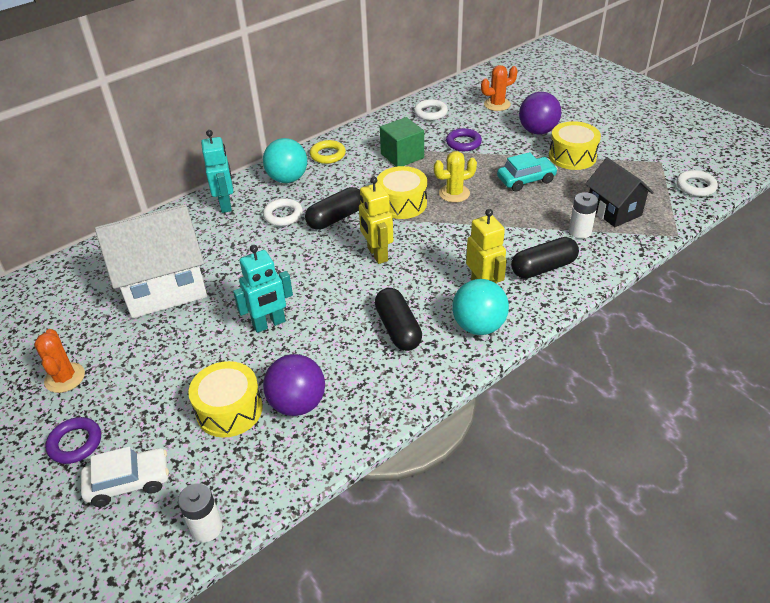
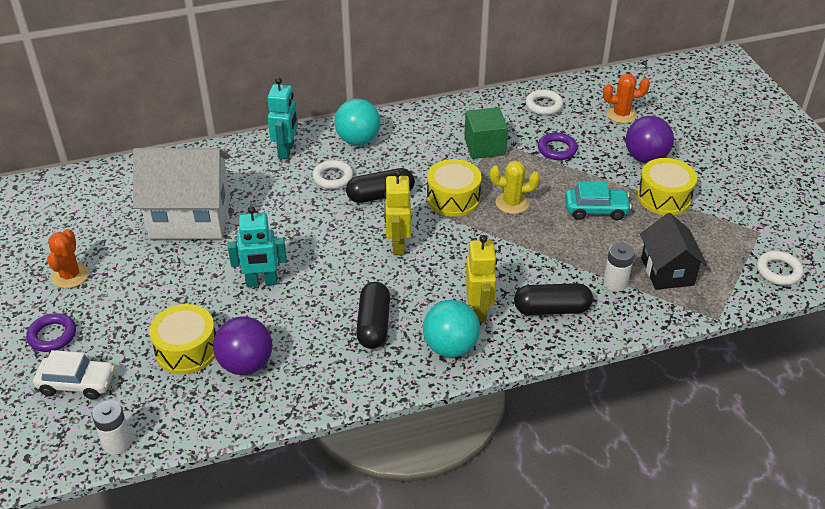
camera: 20 degrees right, 0 degrees up
(328, 155) = (411, 125): yellow ring -> none

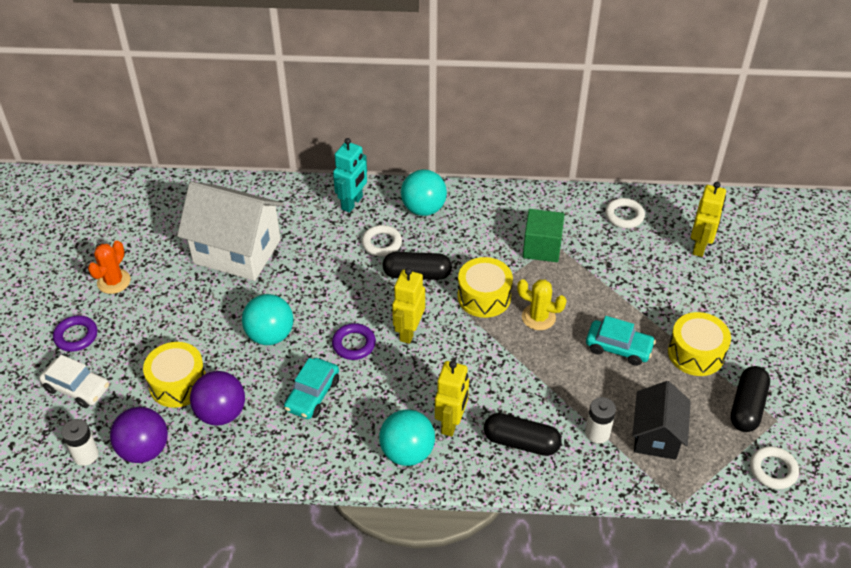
camera: 20 degrees right, 5 degrees up
(262, 282) = (270, 335): turquoise robot -> turquoise ball
(331, 323) = (312, 394): none -> turquoise car
(373, 324) = (349, 408): black capsule -> black capsule (747, 406)
(557, 149) = (612, 269): purple ring -> purple ring (354, 344)
(621, 114) = (700, 246): orange cactus -> yellow robot
(645, 157) = (700, 303): purple ball -> purple ball (144, 449)

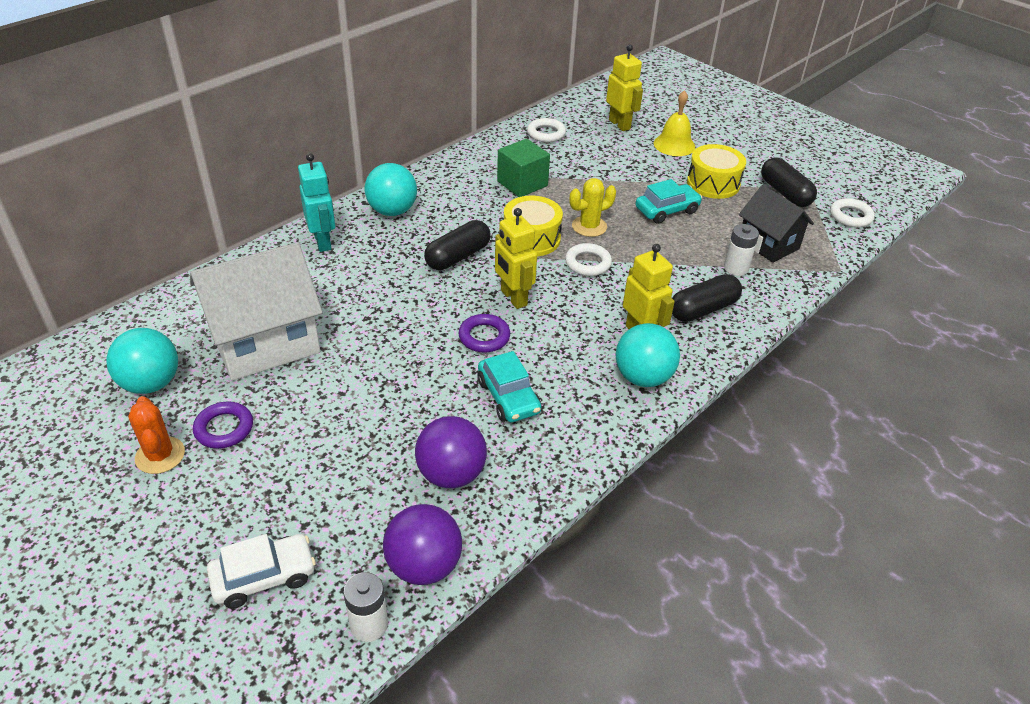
camera: 50 degrees left, 5 degrees down
(76, 336) = (188, 534): purple ring -> purple ring (224, 428)
(178, 383) = (371, 485): yellow drum -> none
(270, 335) = (401, 382): turquoise ball -> turquoise ball (151, 383)
(381, 243) = (394, 254): white ring -> white ring (588, 263)
(718, 296) = (674, 145): none -> yellow bell

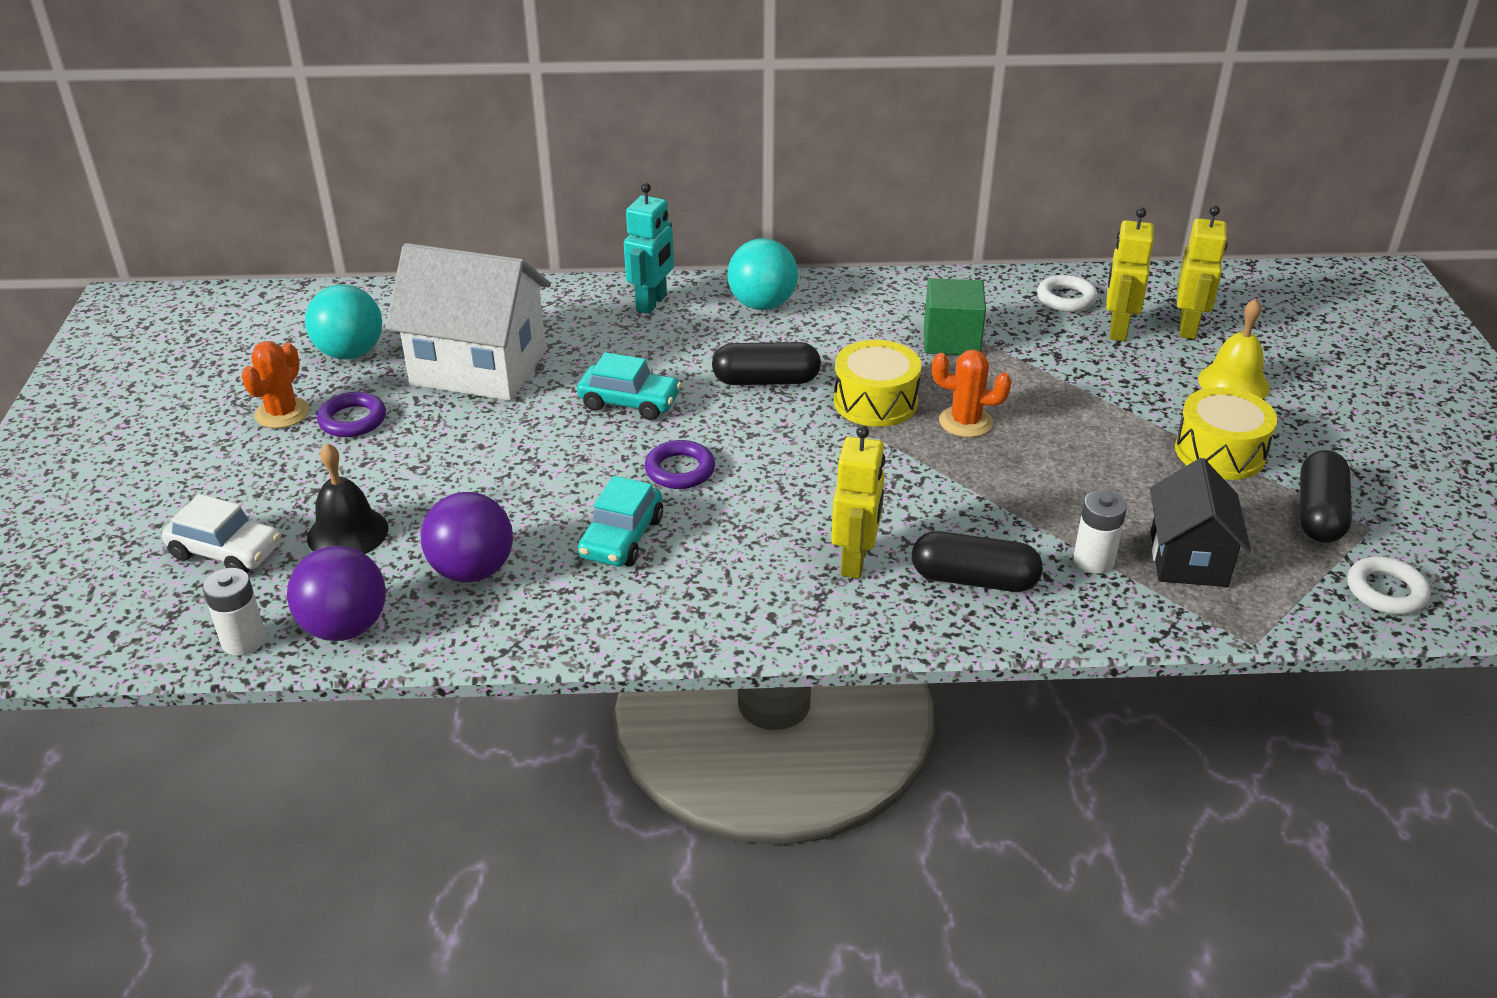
camera: 45 degrees right, 5 degrees down
(335, 505) = (347, 533): none -> black bell
(513, 298) = (765, 450): yellow robot -> yellow robot (1117, 329)
(588, 263) = (904, 459): white ring -> none
(589, 226) = (965, 422): yellow cactus -> orange cactus
(643, 377) = (790, 604): turquoise ball -> none
(667, 210) = (1099, 452): turquoise car -> turquoise car (629, 402)

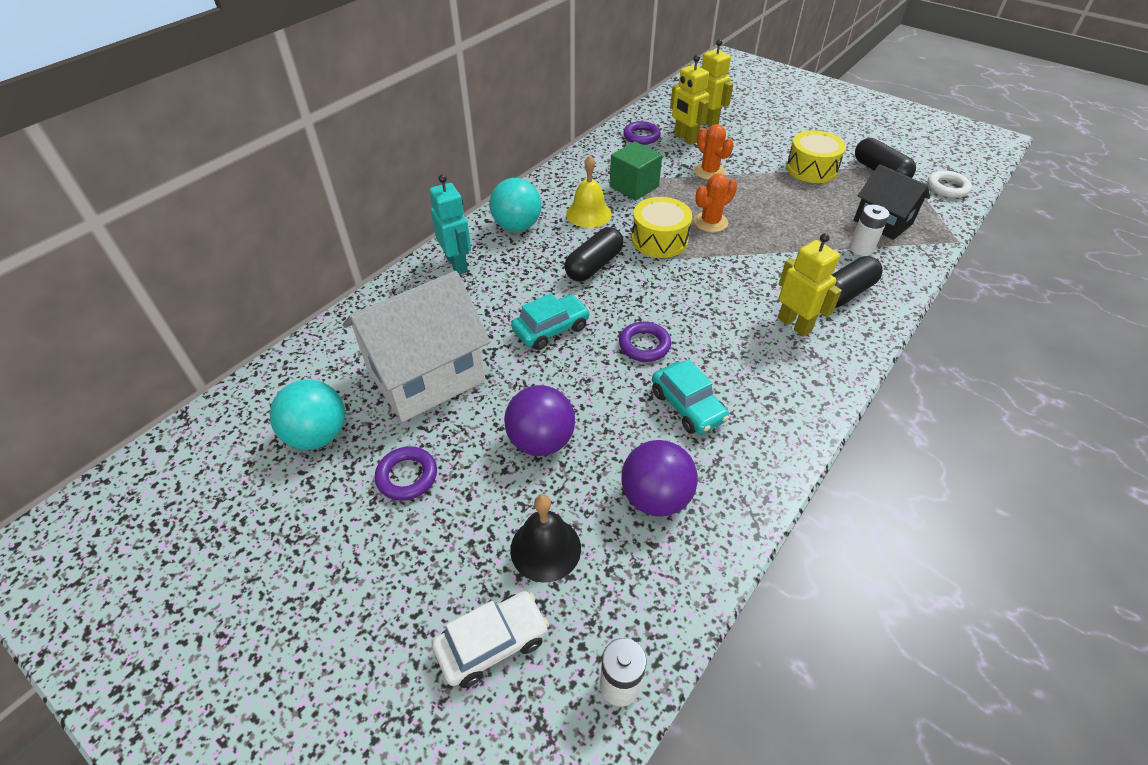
camera: 50 degrees left, 10 degrees up
(282, 413) = (346, 515): orange cactus -> orange cactus (709, 171)
(345, 627) = (658, 605): purple ball -> purple ball (541, 441)
(1066, 299) = (641, 136): white ring -> purple ring
(1233, 383) = (763, 136): yellow bell -> yellow bell (588, 214)

